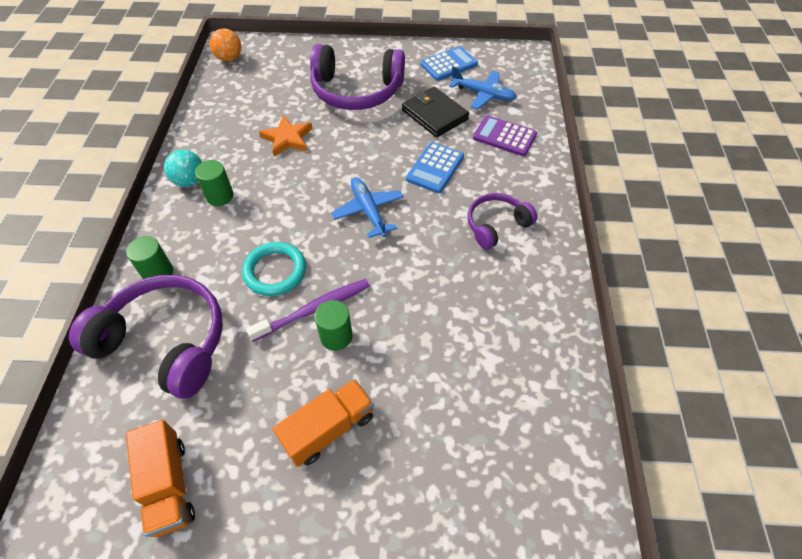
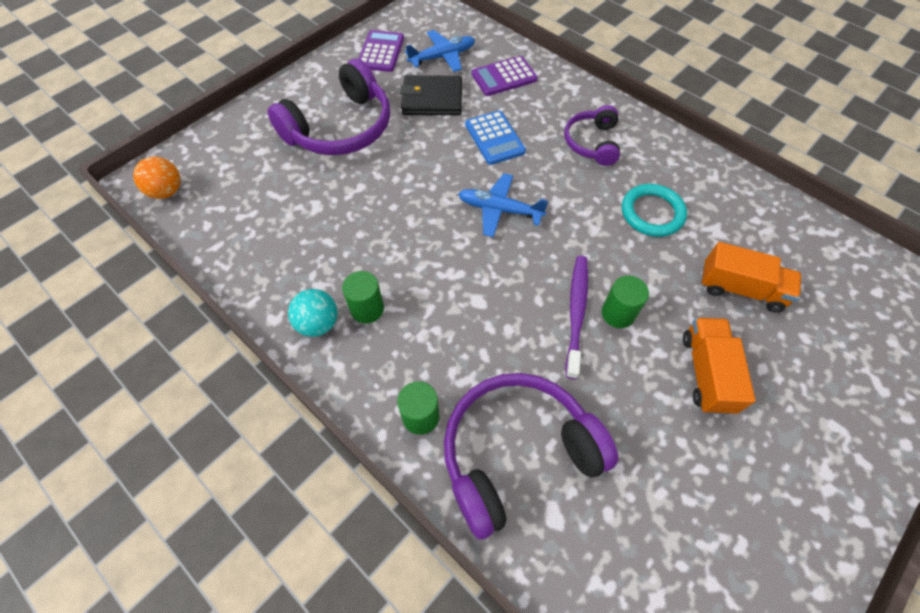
camera: 50 degrees left, 5 degrees up
(169, 485) = (683, 531): orange truck -> orange truck (740, 289)
(275, 271) = (507, 317): turquoise ring -> turquoise ring (652, 213)
(287, 138) = (346, 213): orange star -> none
(449, 64) = (381, 52): blue calculator -> purple calculator

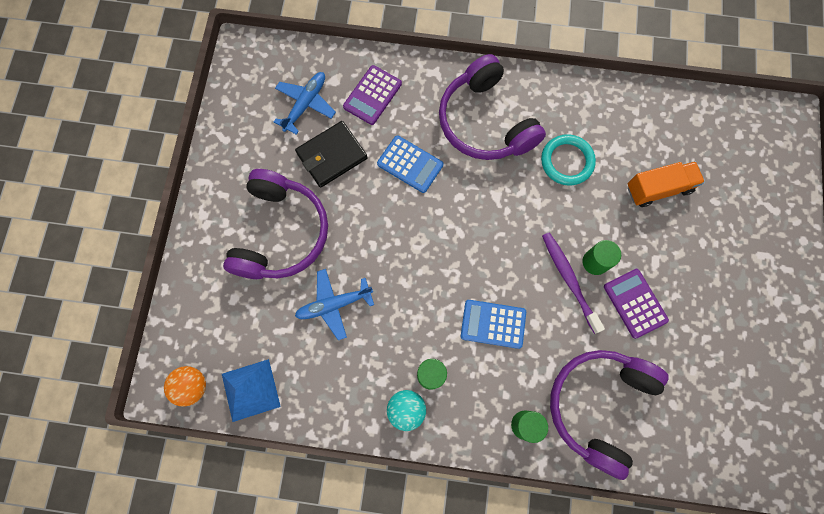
camera: 35 degrees left, 15 degrees up
(206, 222) = (251, 390): none -> blue pyramid
(381, 52) = (248, 131): purple calculator -> purple calculator (635, 303)
(465, 303) = (493, 324): none -> blue calculator
(499, 210) = (461, 229): blue plane -> blue plane (334, 304)
(592, 143) = (485, 122): purple headphones -> purple headphones, size x1.77
(706, 373) = (673, 269): orange truck -> none

